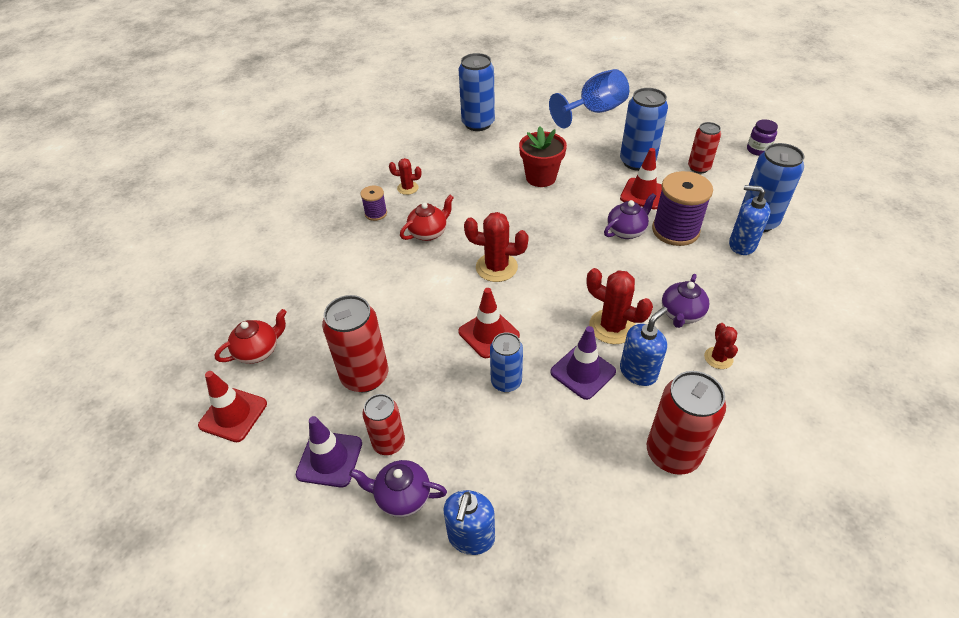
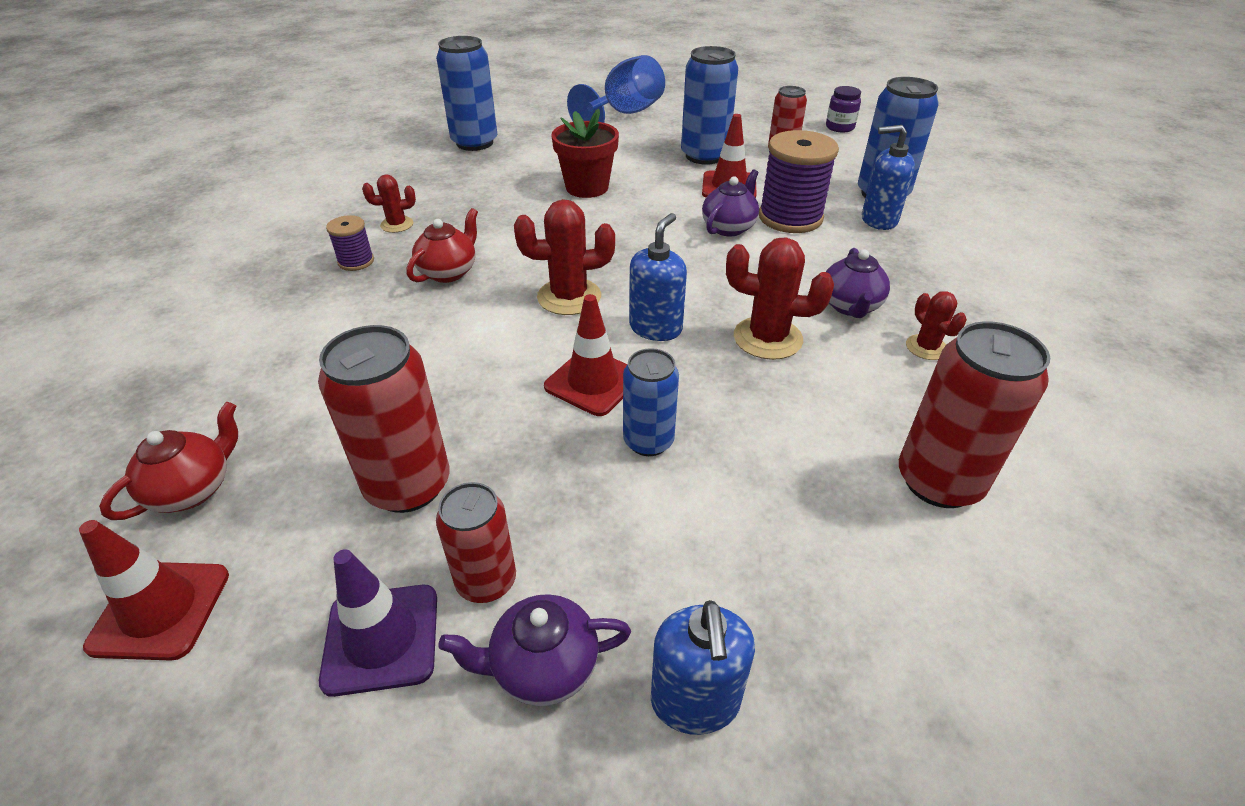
camera: 20 degrees left, 5 degrees down
(583, 372) = (756, 403): purple traffic cone -> none
(638, 372) = (833, 386): blue soap dispenser -> blue soap dispenser (655, 328)

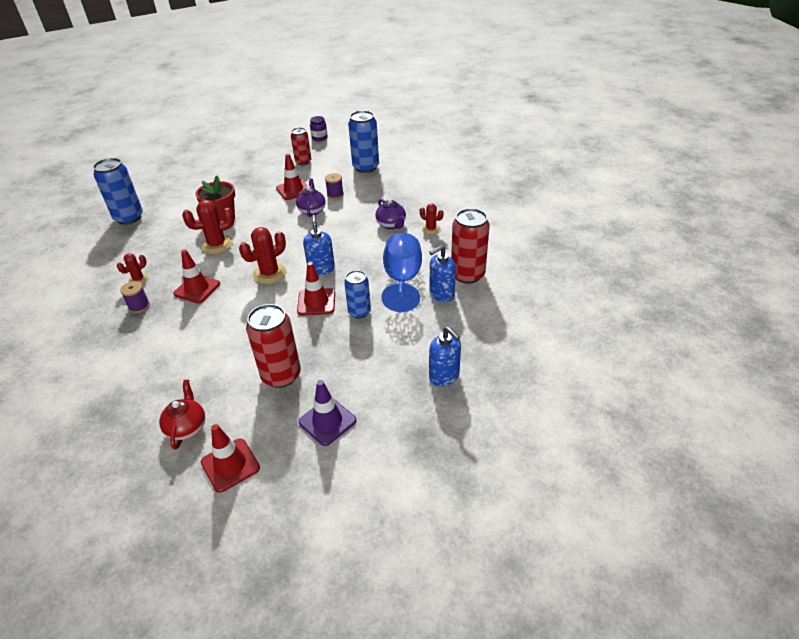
camera: 35 degrees left, 0 degrees up
(449, 272) = (197, 289): red teapot -> red traffic cone
(486, 581) = (346, 385): red can -> none
(543, 667) = (390, 395): purple teapot -> none
(625, 114) = (200, 169): blue goblet -> blue goblet (402, 280)
(704, 156) = (266, 178): blue can -> none
(767, 338) = (370, 252): red cactus -> red cactus (217, 244)
(790, 218) = (335, 195): purple spool -> purple spool, size x0.51
(878, 220) = (373, 181): blue soap dispenser -> blue soap dispenser (441, 294)

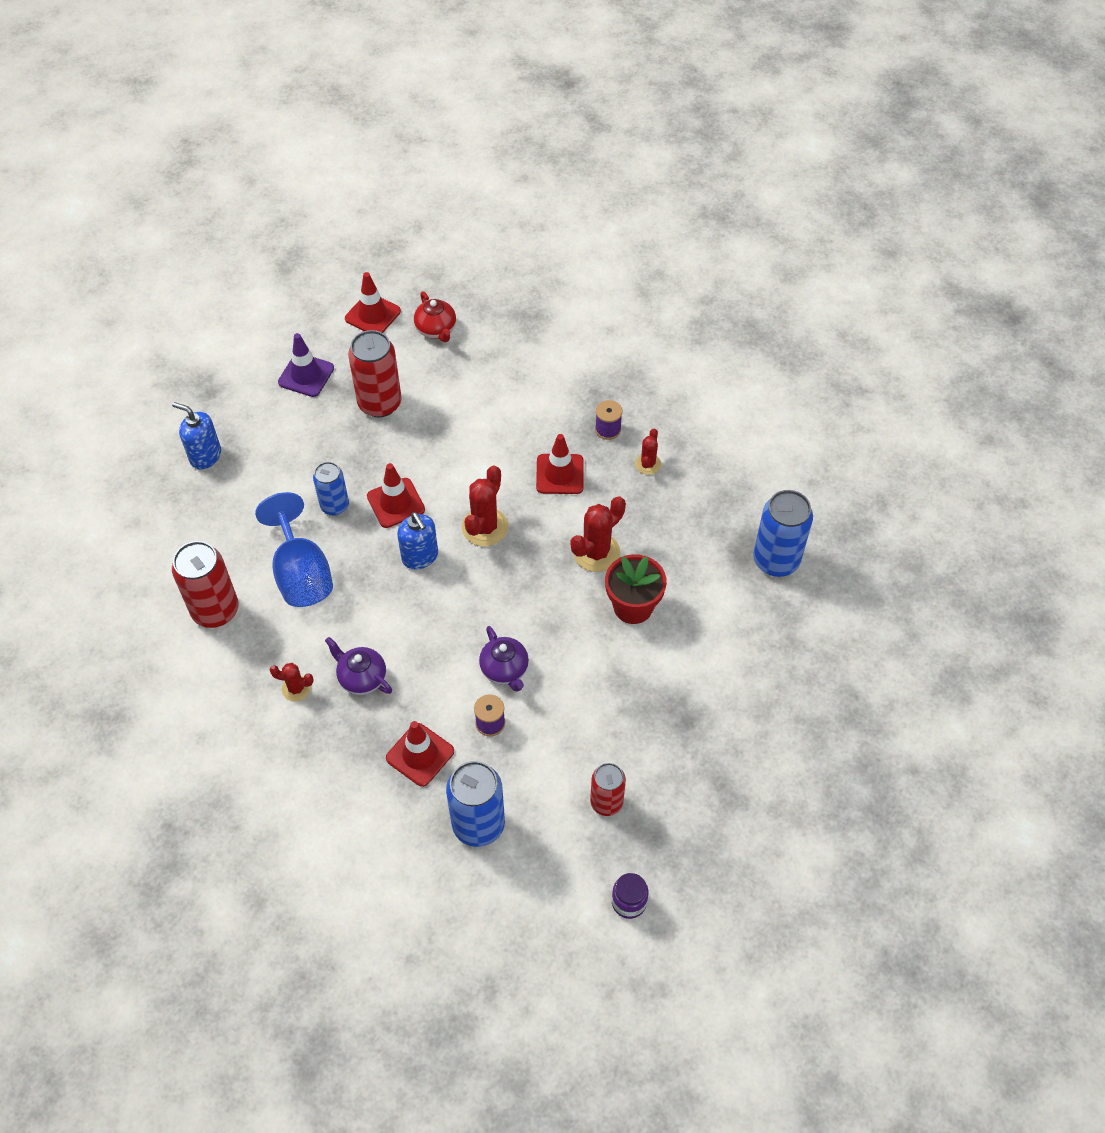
camera: 155 degrees right, 15 degrees up
(293, 190) = (569, 712): red traffic cone -> red traffic cone (420, 755)
(441, 294) = (241, 565): blue soap dispenser -> none

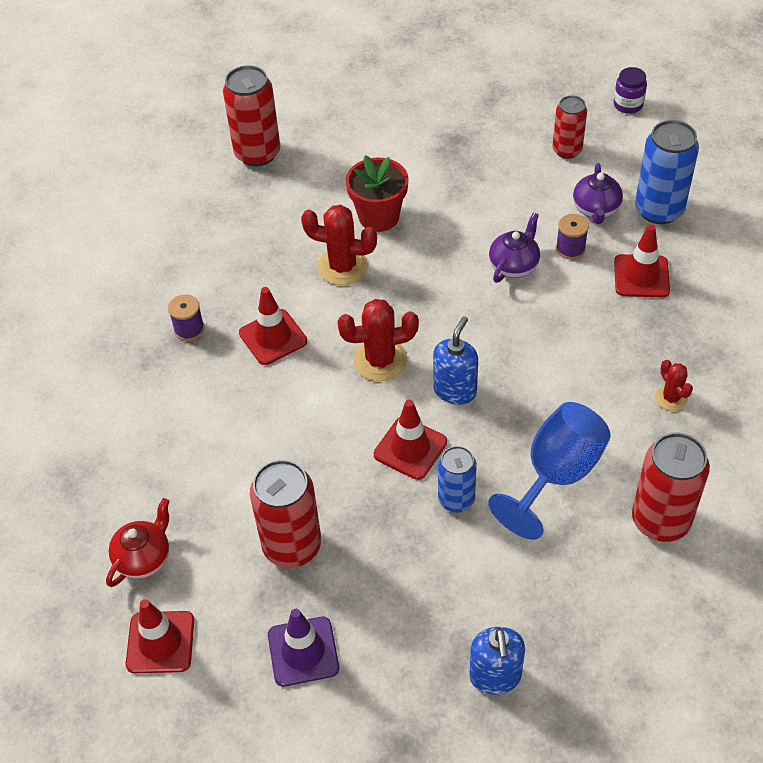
camera: 120 degrees left, 5 degrees down
(362, 678) = (614, 357): purple teapot -> purple teapot (596, 209)
(648, 464) = (212, 280): red cactus -> none
(776, 560) = (257, 153): blue can -> red can

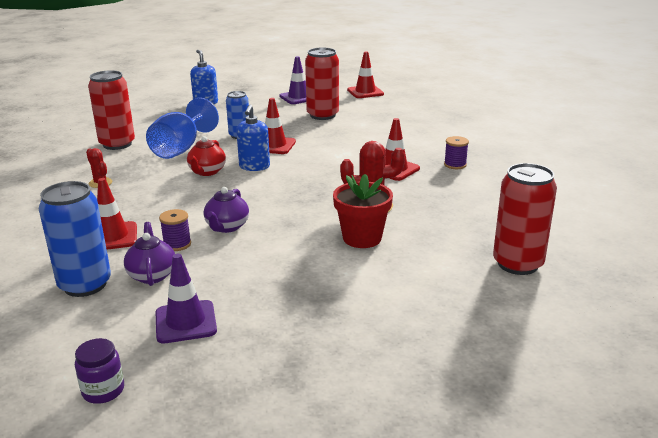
camera: 160 degrees right, 25 degrees down
(144, 558) = (394, 105): red teapot -> red teapot (207, 172)
(380, 360) = (312, 171): red cactus -> none
(567, 150) = (185, 322): red can -> purple traffic cone

